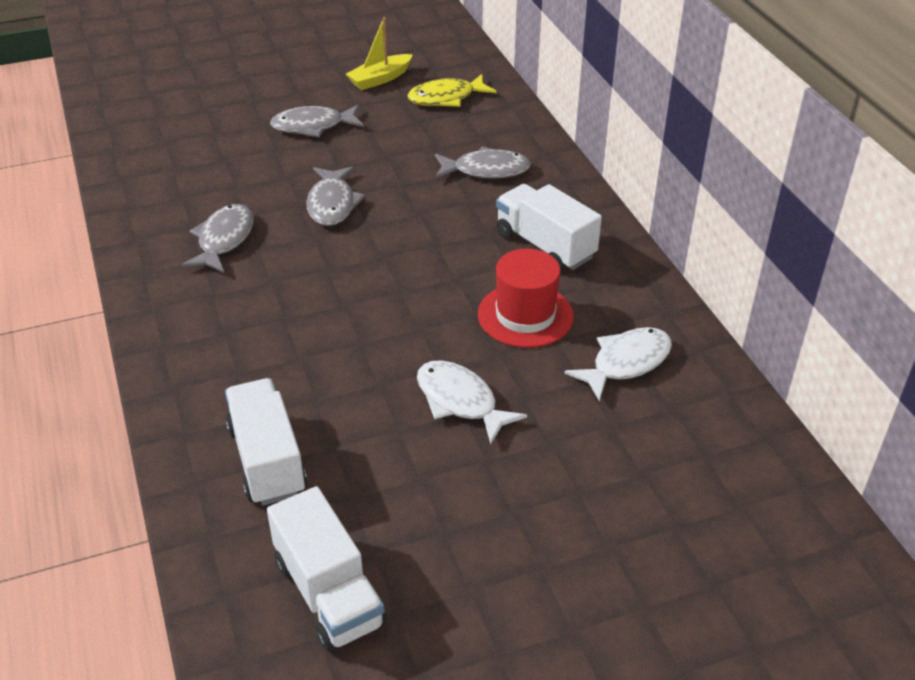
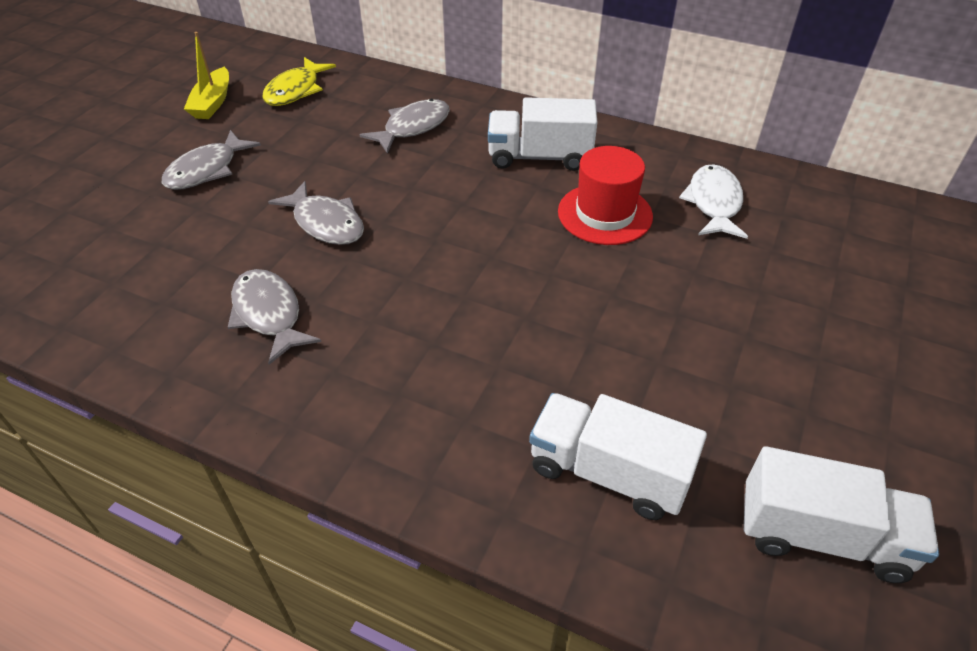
camera: 45 degrees left, 5 degrees up
(460, 401) = (663, 307): white fish -> none

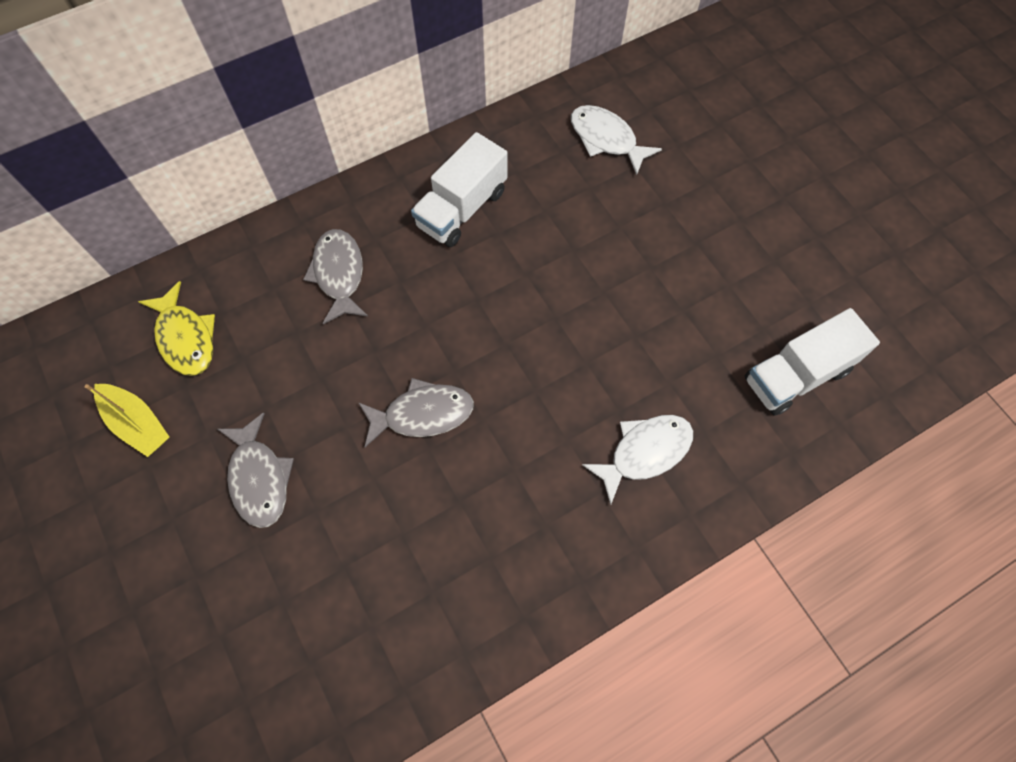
camera: 55 degrees left, 20 degrees up
(269, 314) = (507, 512): grey fish -> none
(402, 382) = (644, 452): none -> white fish
(605, 214) = (565, 213): red hat -> none
(821, 535) = (900, 298): white truck -> none

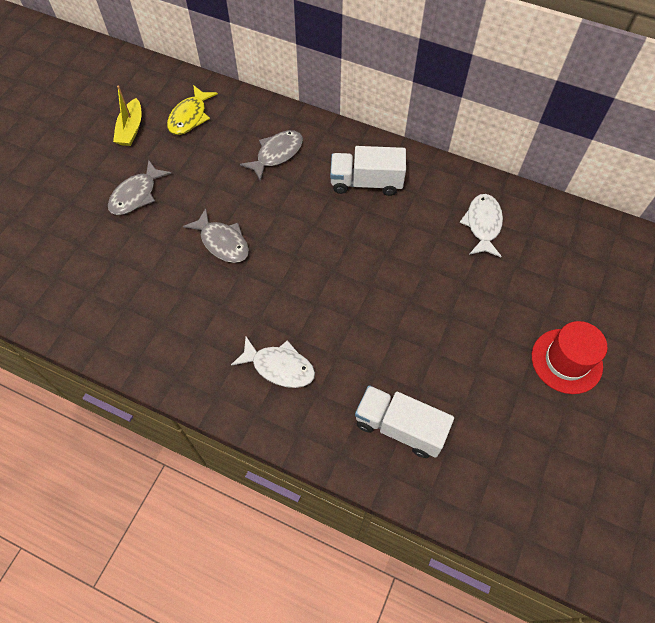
camera: 55 degrees right, 5 degrees down
(814, 179) = (566, 361): none -> red hat

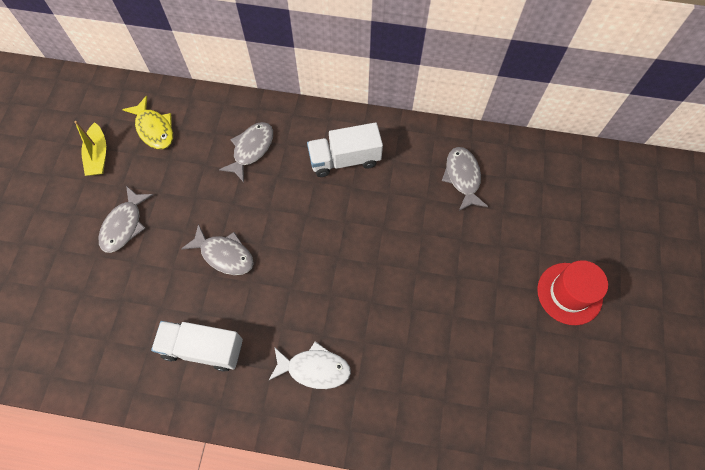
camera: 15 degrees left, 5 degrees up
(190, 117) = (154, 129): yellow fish -> yellow fish turned 45 degrees counterclockwise
(400, 427) = (440, 398): white truck -> white truck (203, 348)
(483, 225) = (462, 177): white fish -> grey fish

